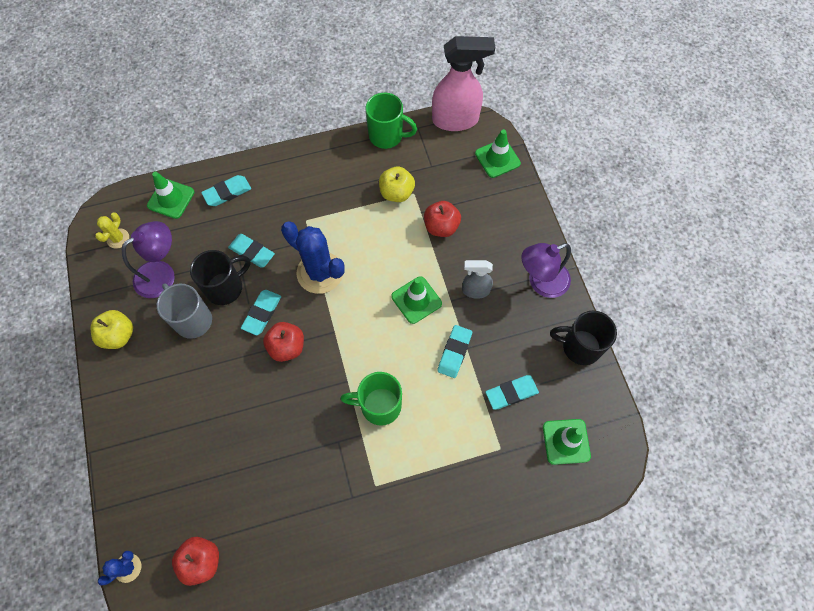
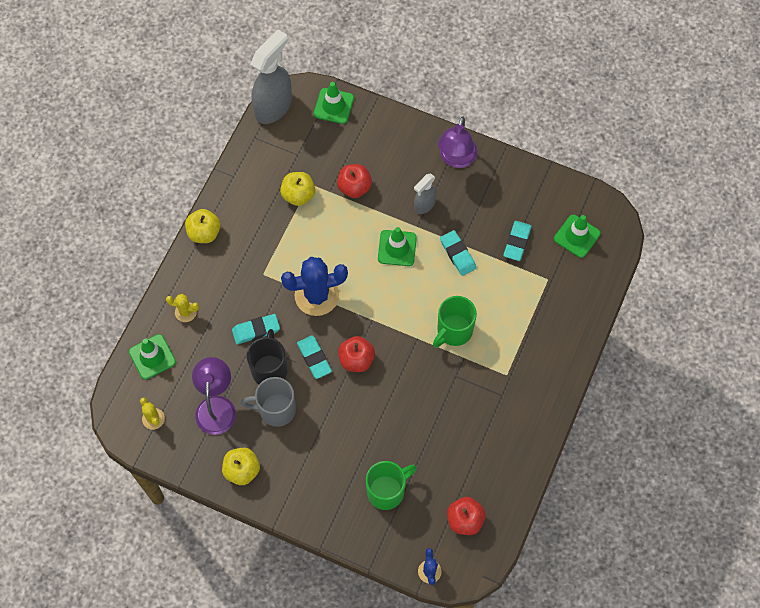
camera: 50 degrees left, 0 degrees up
(227, 192) = (185, 312): turquoise eraser -> yellow cactus
(305, 155) = (204, 233): none -> yellow apple
(387, 136) = (242, 164): green mug -> green mug (387, 491)
(456, 120) = (274, 106): pink spray bottle -> grey spray bottle
(580, 347) = (522, 174): black mug -> none

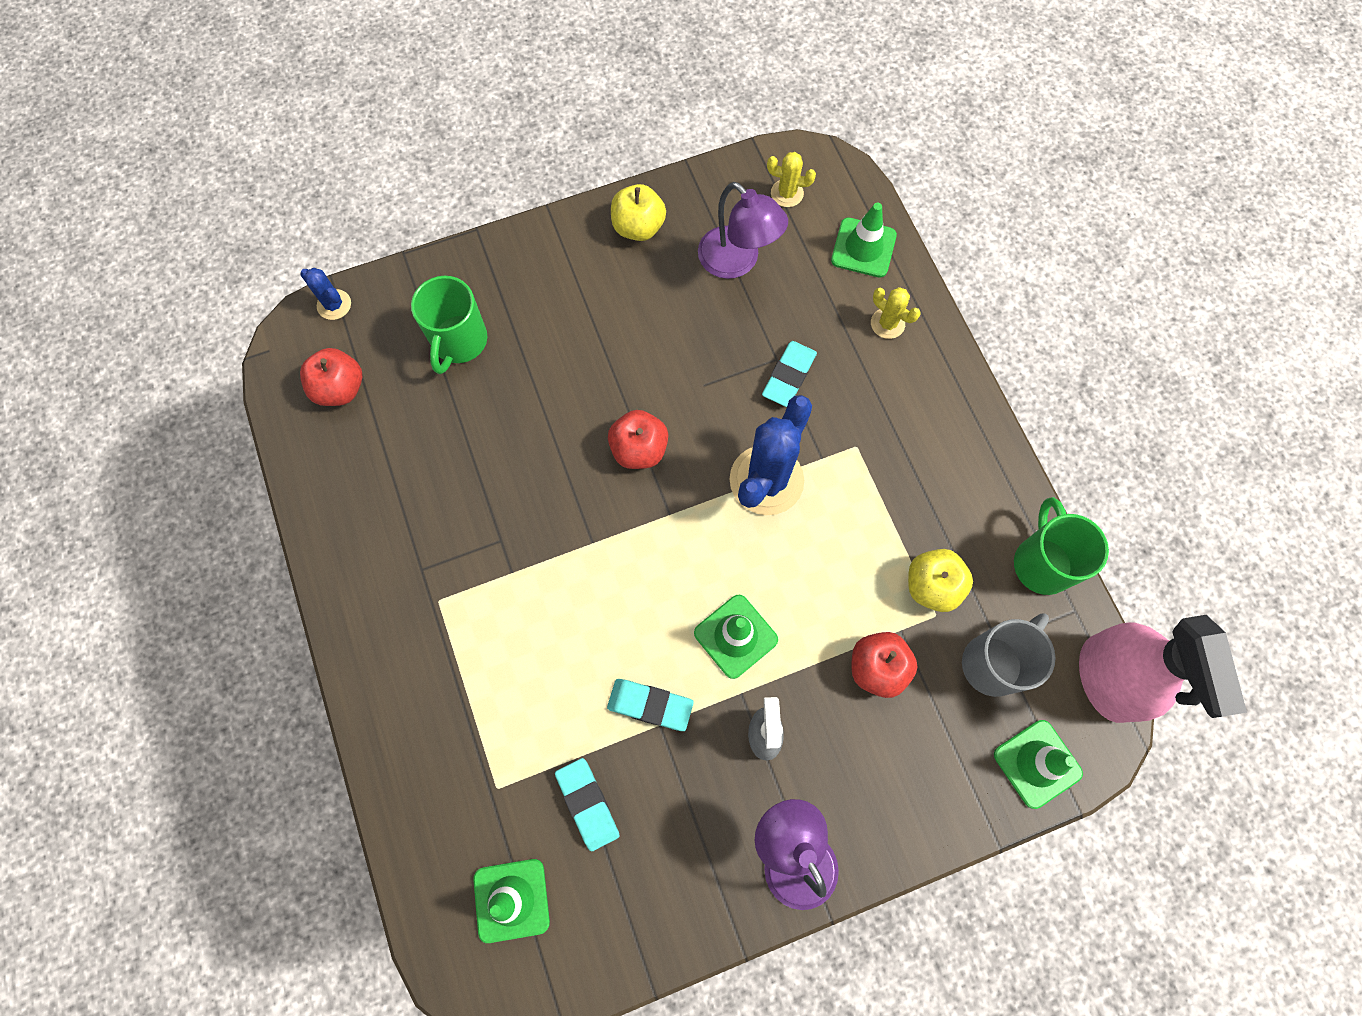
camera: 135 degrees right, 5 degrees up
(185, 312) = (887, 323): yellow cactus -> yellow cactus turned 75 degrees clockwise
(204, 233) = (979, 429): yellow apple -> none
(269, 369) = (725, 349): black mug -> none
(274, 106) = (1107, 680): grey spray bottle -> pink spray bottle
(276, 409) = (670, 314): grey mug -> grey mug (993, 663)
(314, 358) = (689, 406): turquoise eraser -> none
(453, 331) = (556, 594): green mug -> green mug (1042, 562)

